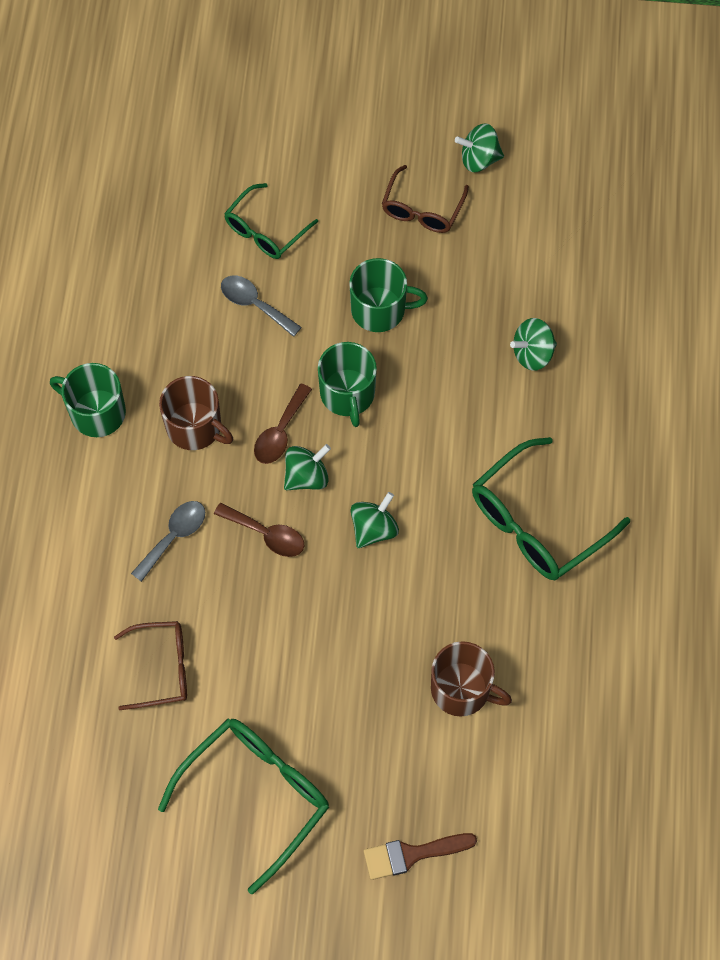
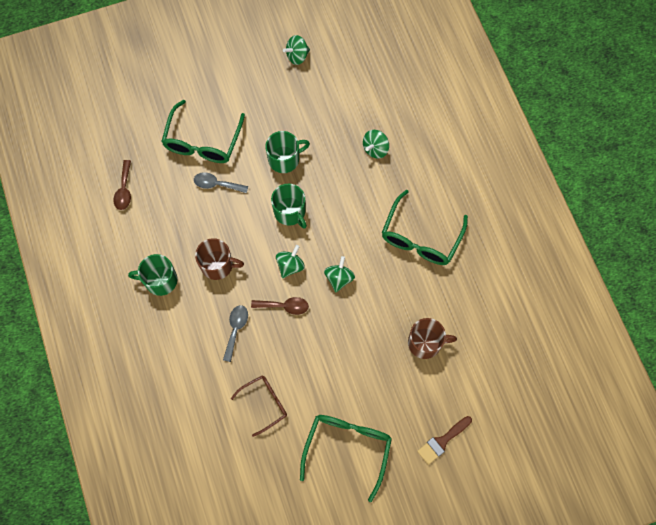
camera: 25 degrees left, 5 degrees up
(265, 231) = (202, 141): green glasses -> green glasses, size x1.61
(280, 432) = (264, 248): brown spoon -> brown spoon (124, 190)
(422, 209) = (280, 95): brown glasses -> none

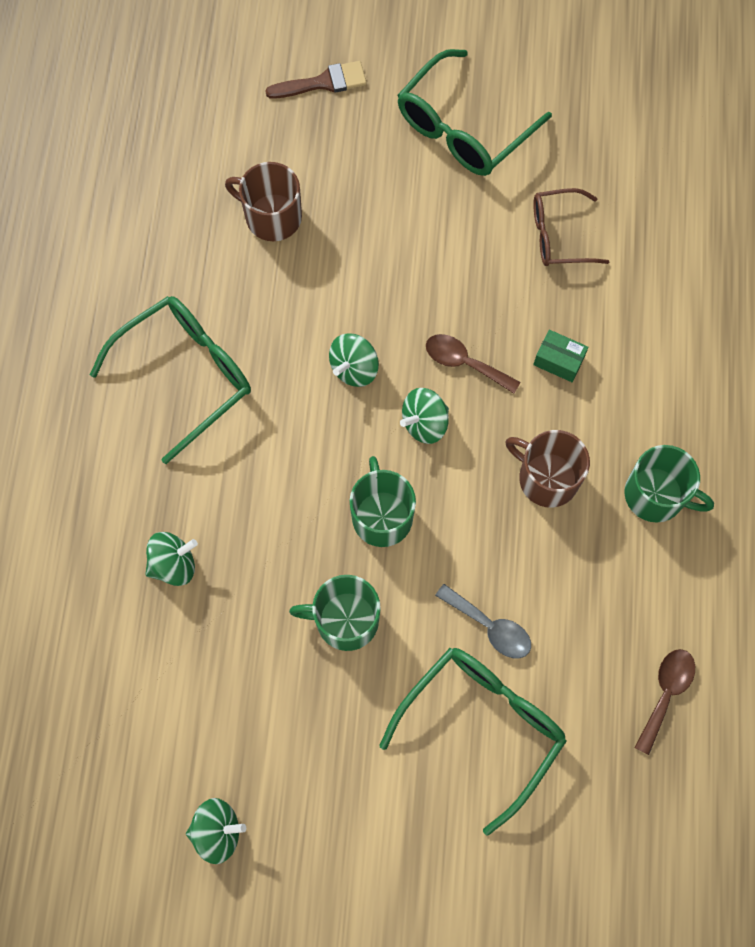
camera: 155 degrees left, 0 degrees up
(236, 329) = (559, 361): grey spoon -> green box

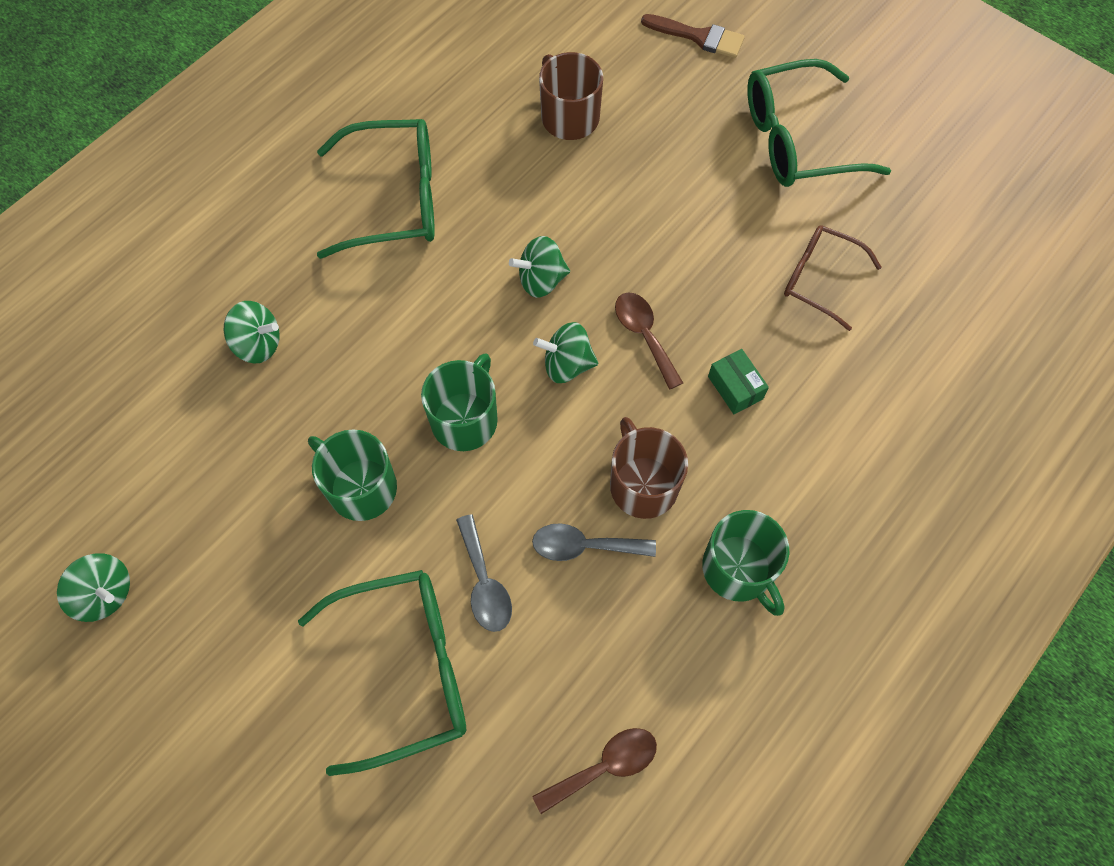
camera: 35 degrees right, 5 degrees down
(539, 551) = (584, 546): none -> grey spoon

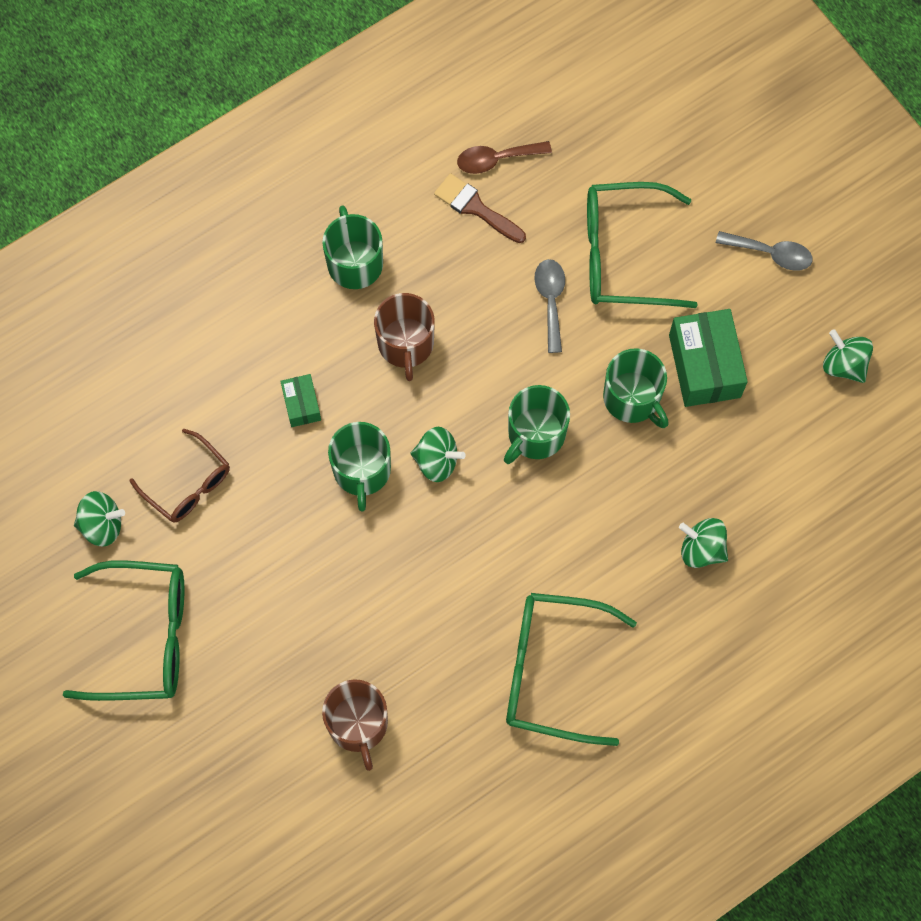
camera: 165 degrees left, 5 degrees up
(280, 548) = (704, 366): none -> green box
(541, 280) = (436, 548): green spinning top -> green spinning top (102, 525)
(584, 546) = (467, 309): grey spoon -> grey spoon (771, 253)
(644, 335) = (362, 471): brown spoon -> green mug
(699, 37) = (191, 793): brown brush -> brown brush (475, 208)

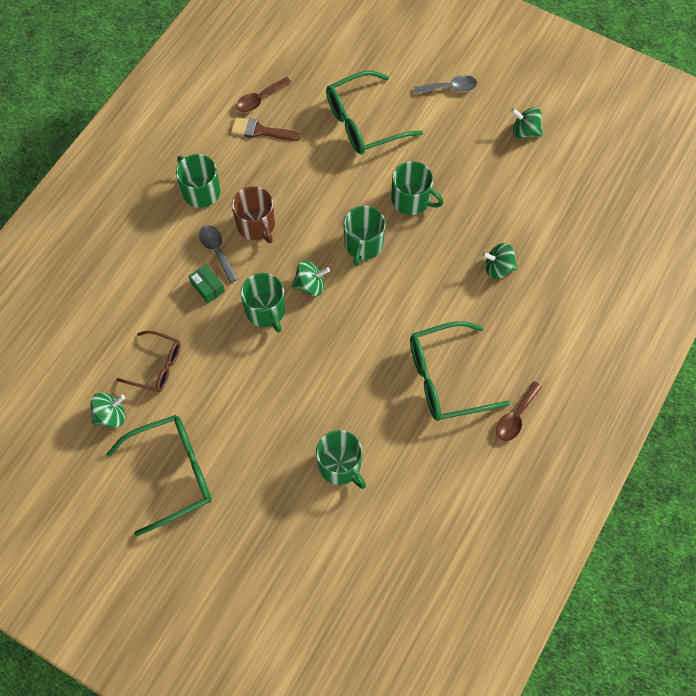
camera: 25 degrees left, 5 degrees down
(358, 724) = (340, 465): brown mug -> green mug
(550, 300) = (333, 165): grey spoon -> grey spoon (217, 251)
(618, 765) = (515, 417): none -> brown spoon
(704, 366) = (444, 164): green box -> none

